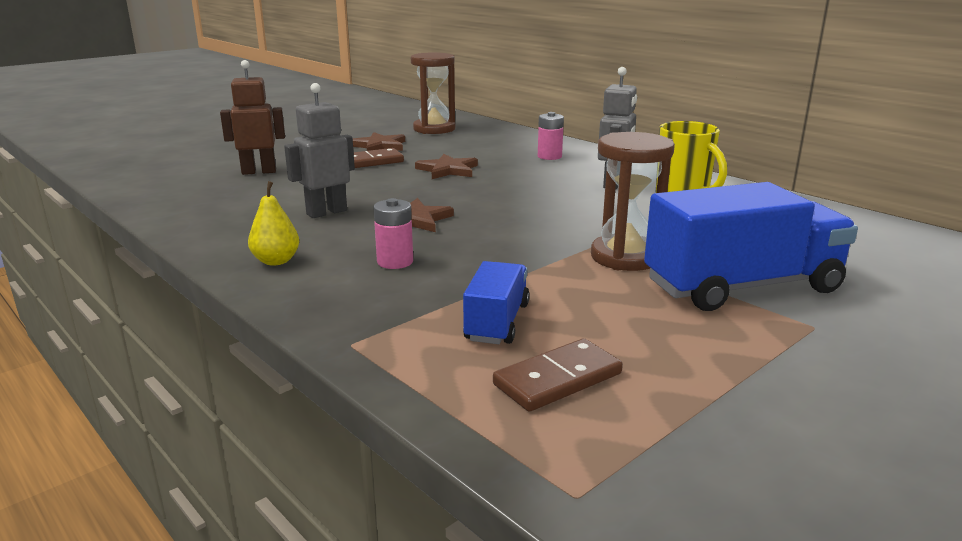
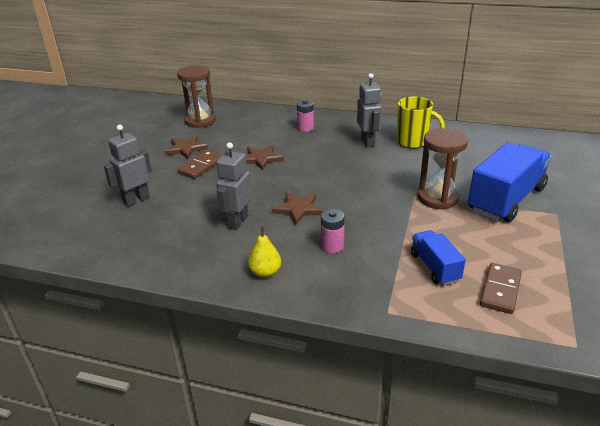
camera: 30 degrees left, 10 degrees up
(259, 172) = (136, 200): brown robot -> grey robot

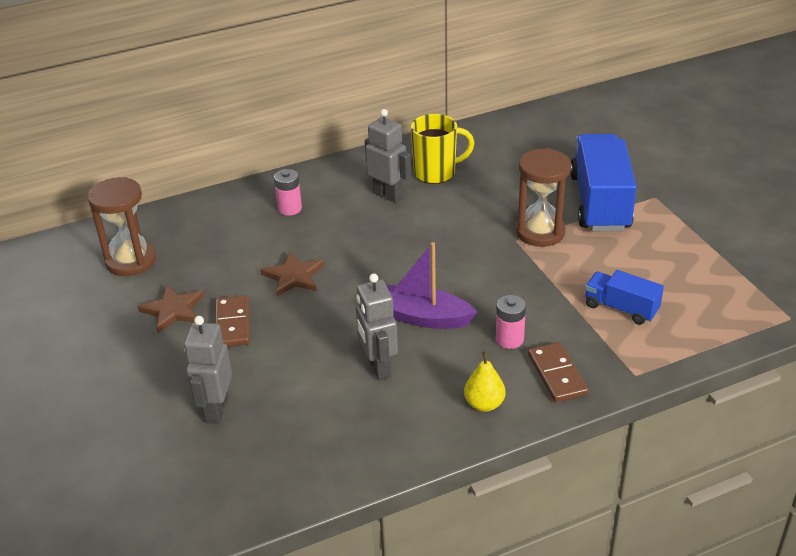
camera: 40 degrees left, 5 degrees up
(298, 209) = (422, 317): brown star -> purple boat
(500, 290) = (692, 300): brown domino -> brown domino (557, 375)

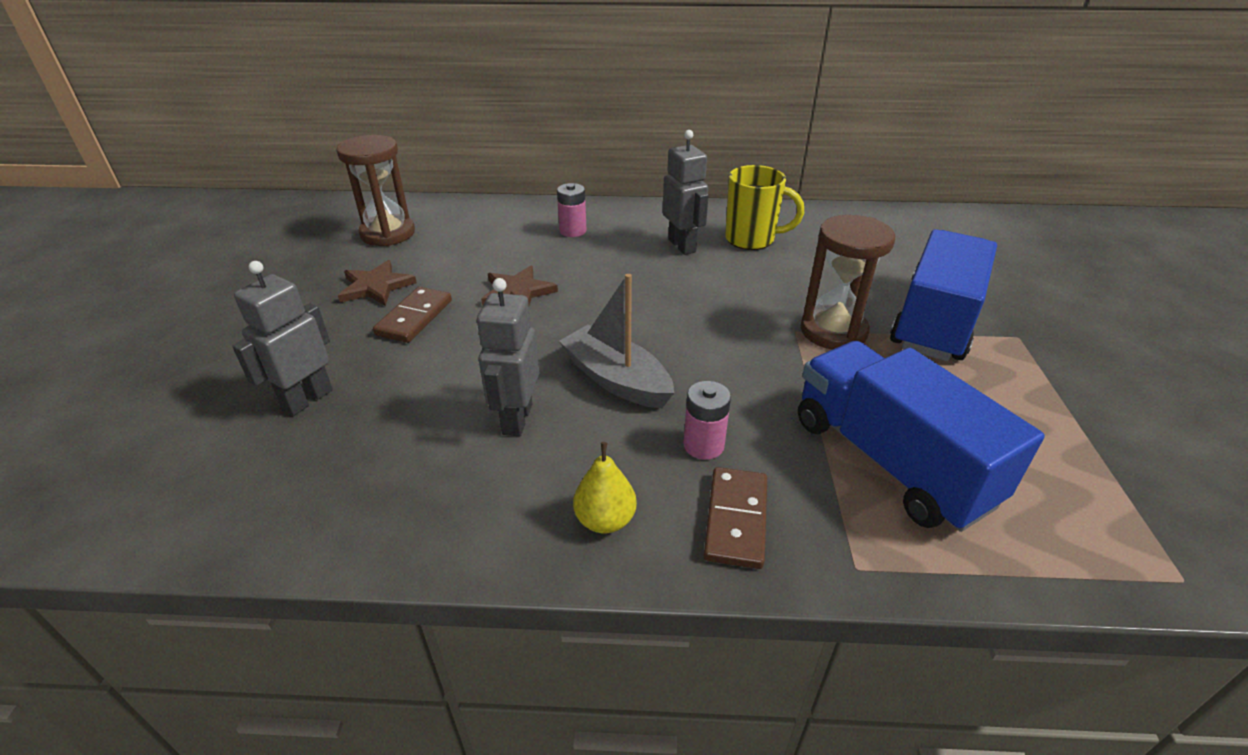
camera: 25 degrees right, 0 degrees up
(422, 317) = (616, 380): purple boat -> grey boat
(621, 308) = (889, 461): blue truck -> blue truck, size x1.89

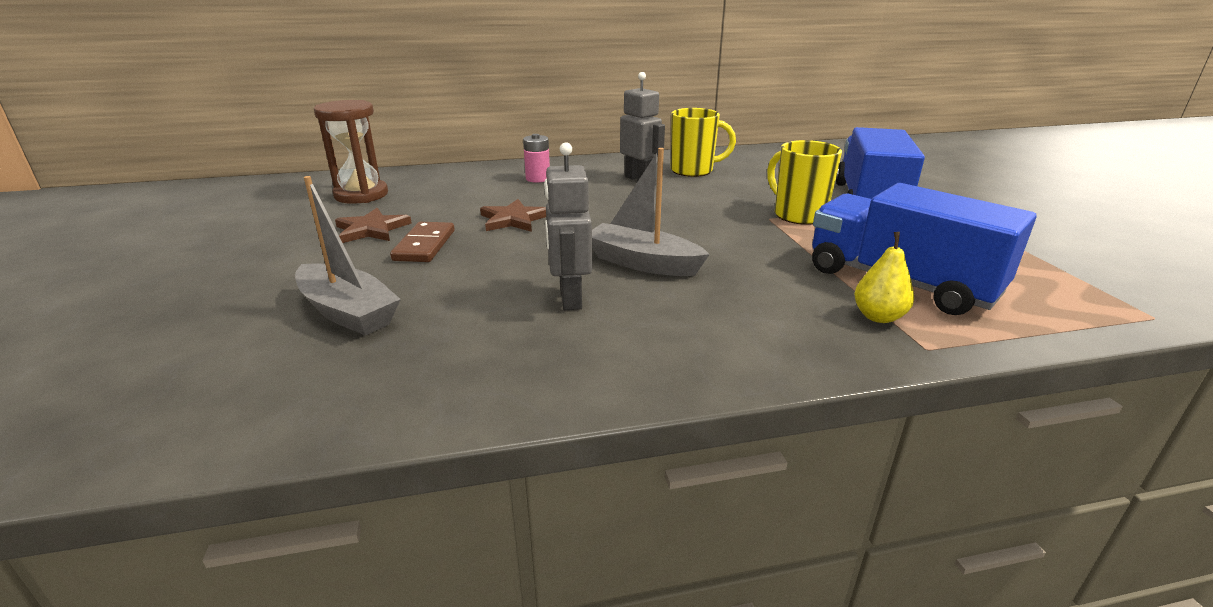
camera: 15 degrees left, 10 degrees down
(307, 399) = (348, 312): grey robot -> grey boat
(605, 520) = (698, 352): yellow pear -> yellow pear (878, 317)
(703, 445) = (747, 293): pink battery -> none
(735, 519) = (809, 334): brown domino -> none
(833, 331) = (798, 215): brown hourglass -> yellow mug

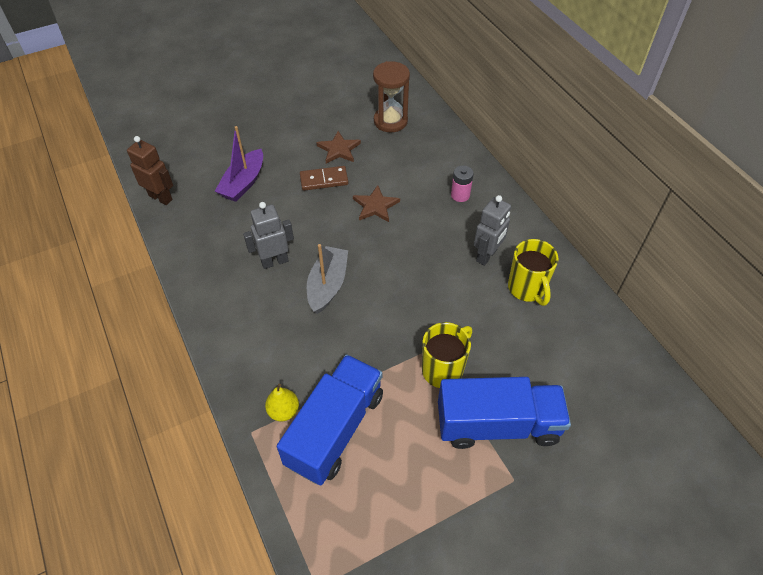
camera: 75 degrees right, 25 degrees up
(263, 424) = (161, 197): none -> brown robot
(348, 312) = (243, 183): grey boat -> purple boat

